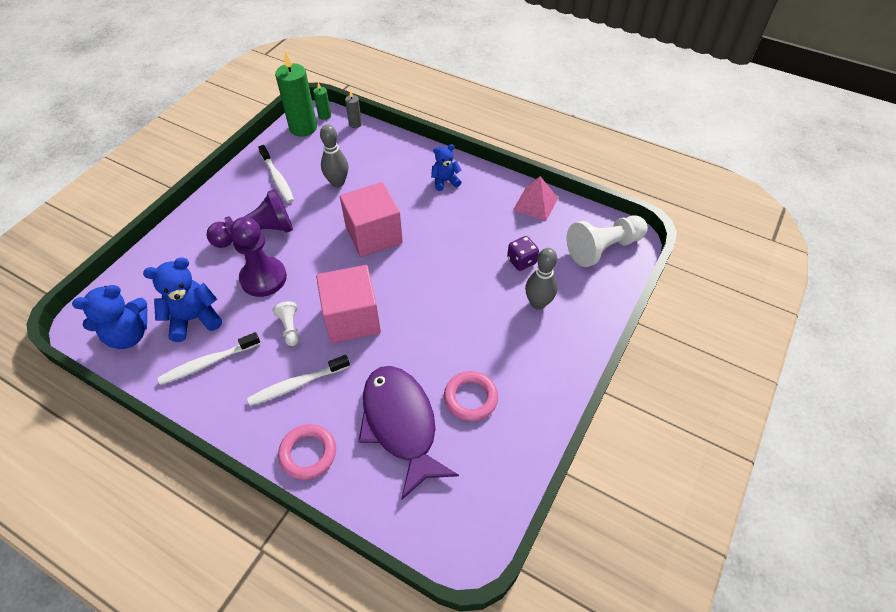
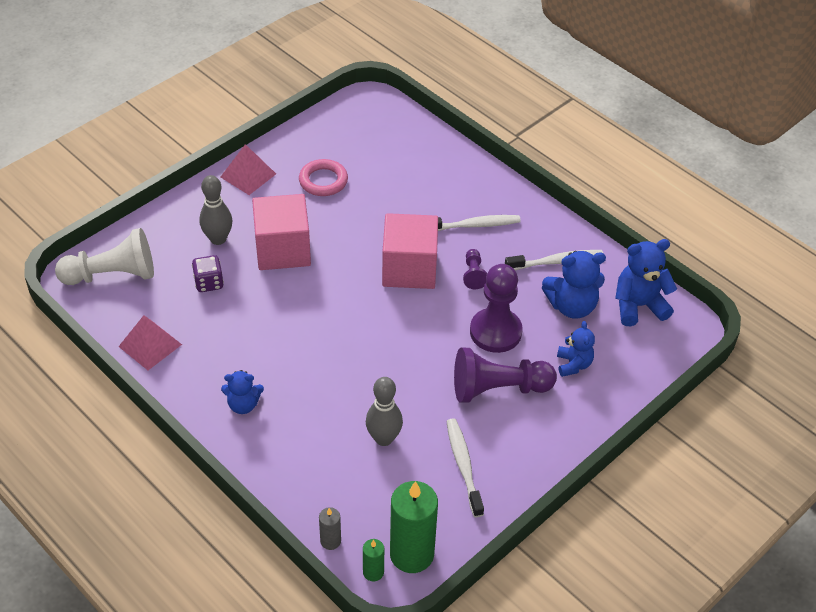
camera: 165 degrees left, 5 degrees down
(194, 266) = (573, 364): none -> blue teddy bear
(290, 328) = (473, 274): white pawn -> purple pawn
(308, 453) = (472, 176): pink ring -> none
(373, 235) = (359, 353): pink cube -> pink cube (283, 249)
(401, 424) = (390, 177): purple fish -> none
(551, 383) = (248, 175): none -> pink pyramid

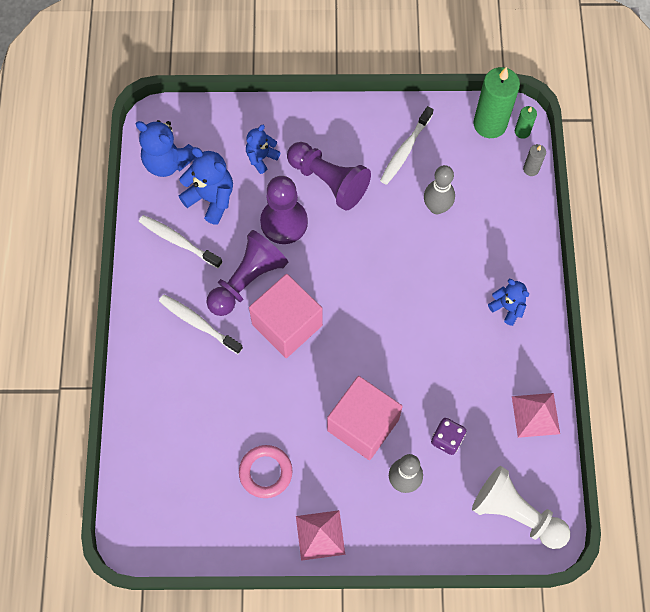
camera: 135 degrees left, 20 degrees up
(473, 274) = (247, 280): purple pawn -> purple pawn, size x2.04

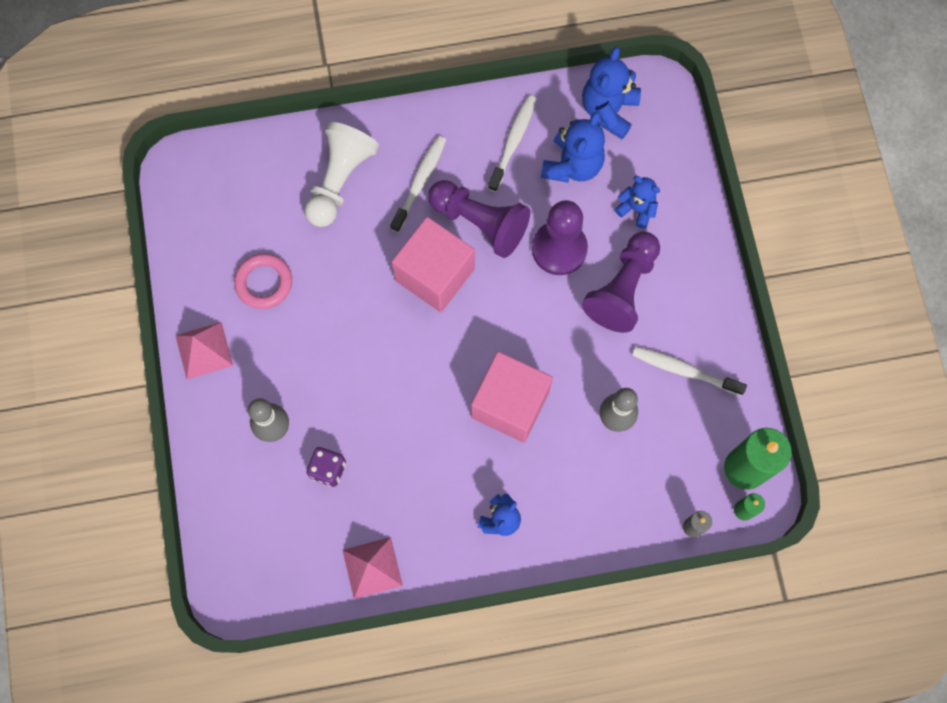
camera: 80 degrees right, 5 degrees up
(363, 425) = (331, 375): pink cube -> pink cube (510, 404)
(516, 513) = (253, 557): white pawn -> white pawn (340, 180)

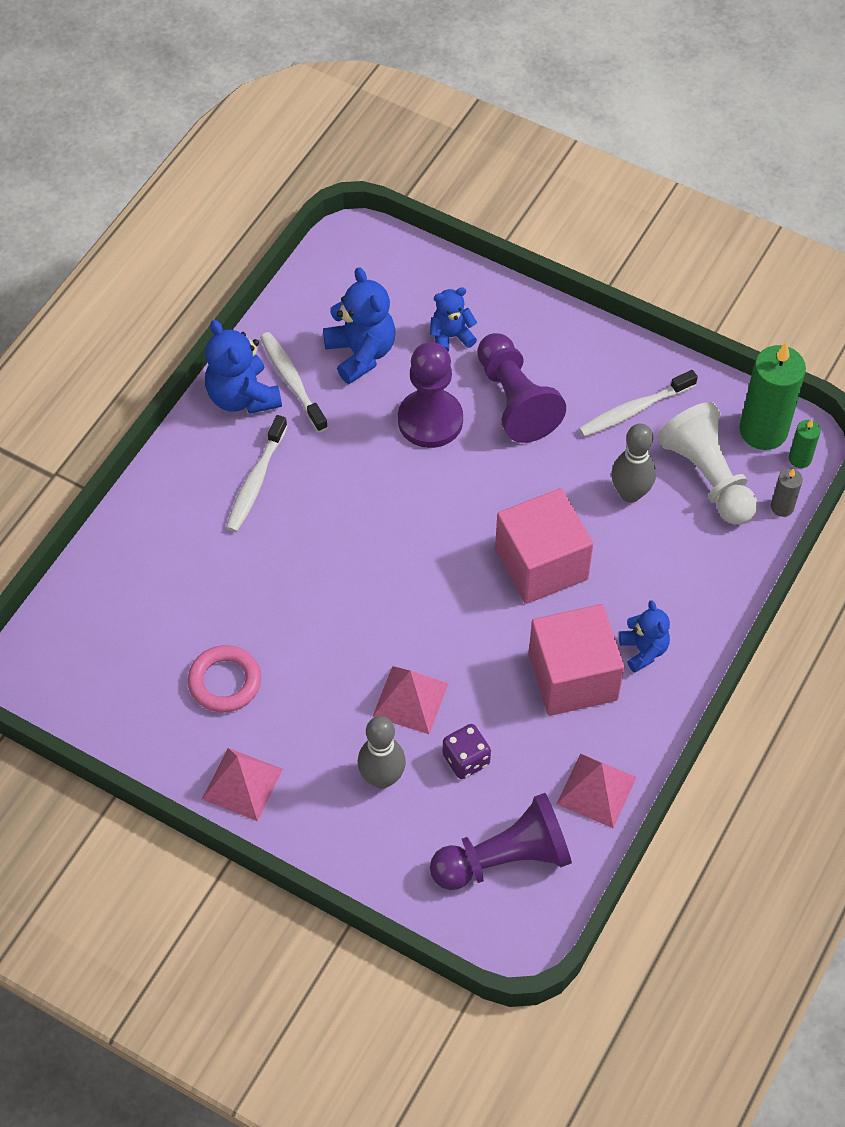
camera: 50 degrees left, 15 degrees down
(340, 180) = (186, 544): white pawn -> white pawn (707, 476)
(342, 402) = (410, 699): none -> pink pyramid
(420, 182) = (256, 481): white toothbrush -> white toothbrush turned 135 degrees counterclockwise
(435, 274) = (358, 534): pink cube -> pink cube (573, 677)
(480, 223) = (344, 462): purple pawn -> purple pawn (505, 858)
(608, 110) = (337, 290): blue teddy bear -> blue teddy bear (242, 397)

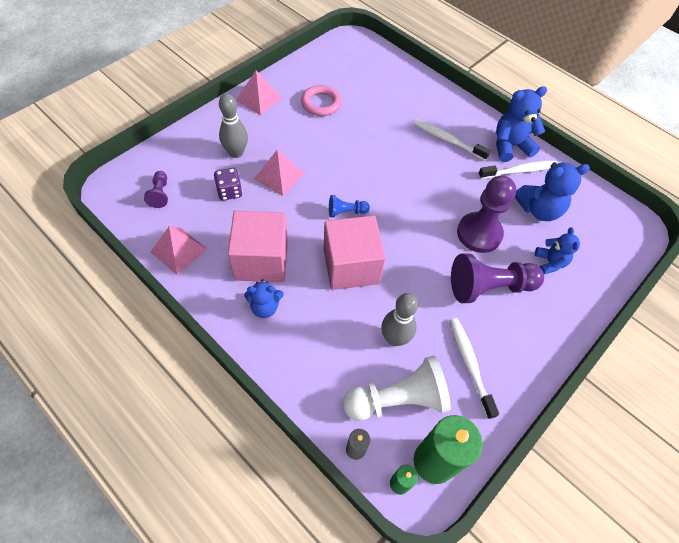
camera: 100 degrees right, 0 degrees up
(449, 591) = (346, 212): none -> blue pawn
(505, 858) = (160, 194): purple pawn -> purple pawn, size x0.49

